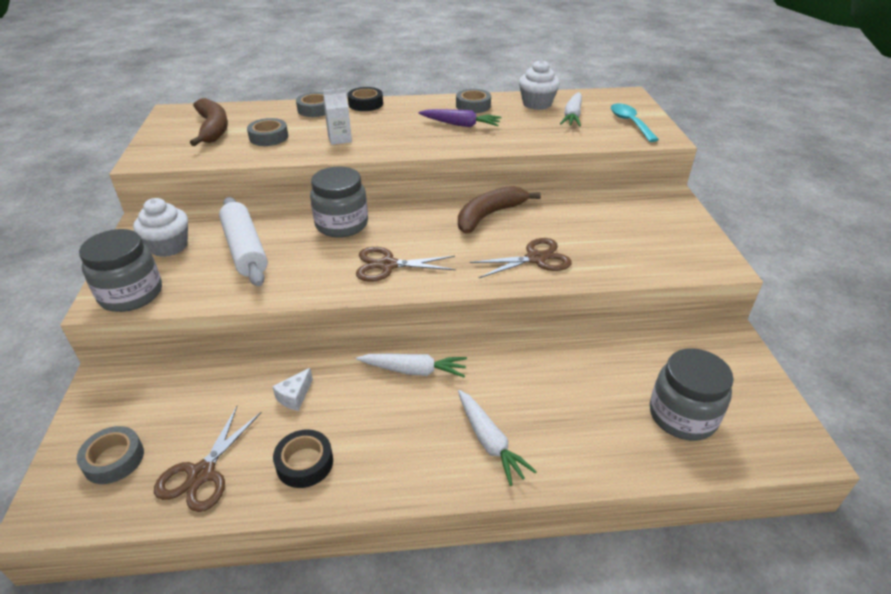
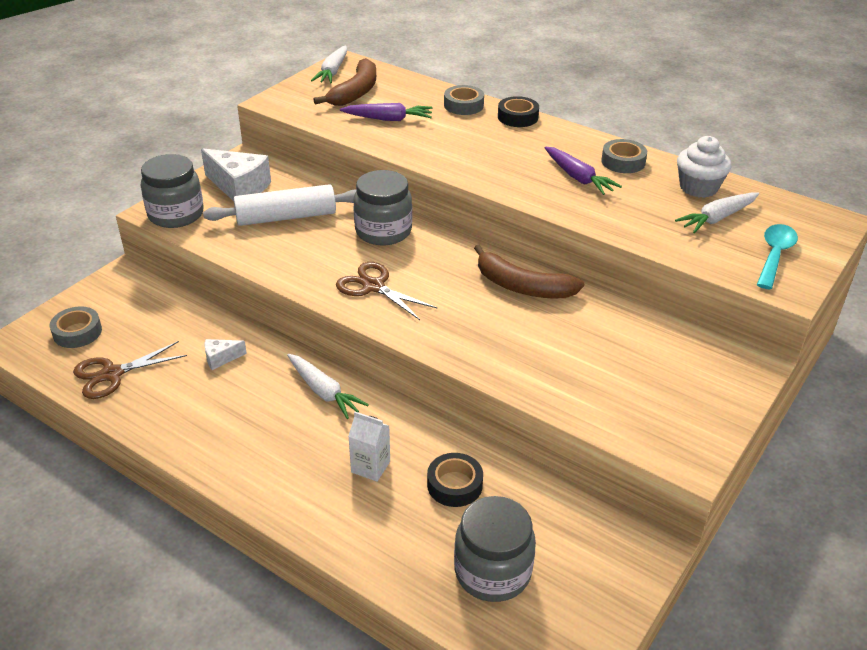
camera: 40 degrees right, 0 degrees up
(169, 246) = (239, 187): white cupcake -> white cheese
(245, 250) = (286, 217): white rolling pin -> white rolling pin turned 60 degrees clockwise
(269, 137) = (388, 119): grey tape -> purple carrot
(304, 463) = (175, 409): black tape -> black tape (454, 485)
(339, 139) = (444, 145): white carton -> white carton (370, 467)
(489, 215) = (522, 287): brown banana -> brown banana turned 150 degrees counterclockwise
(489, 441) = (310, 480): white carrot -> white carrot (333, 71)
(536, 258) = (507, 349): brown scissors -> none

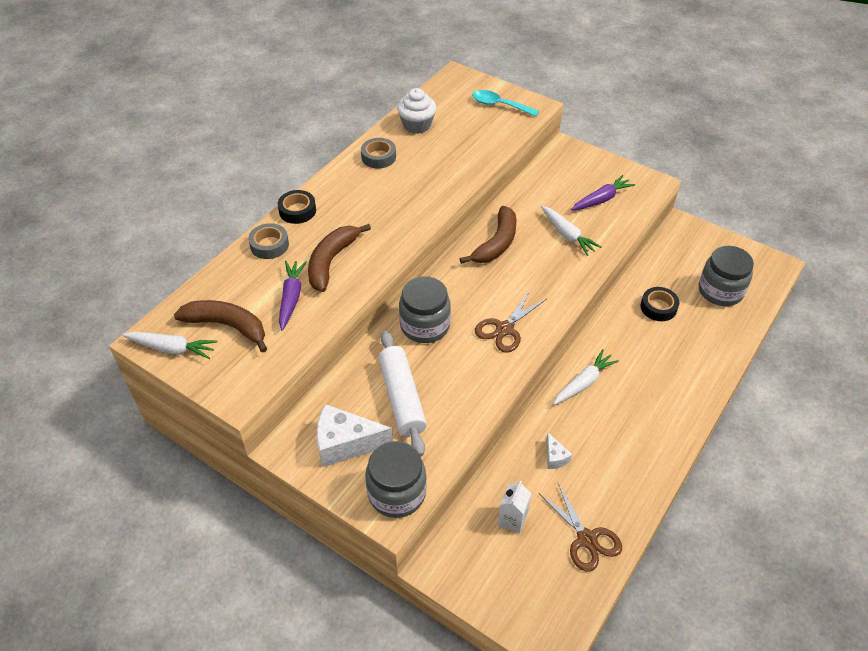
camera: 90 degrees left, 10 degrees up
(77, 332) = (533, 585): grey tape -> none
(239, 187) = (345, 444): white cheese -> white cheese turned 120 degrees counterclockwise
(370, 467) = (653, 351): white carton -> white carton (512, 519)
(439, 137) = (331, 261): none -> brown banana
(578, 177) = (402, 182): purple carrot -> purple carrot (601, 199)
(717, 218) = (457, 122): white carrot -> white carrot (567, 235)

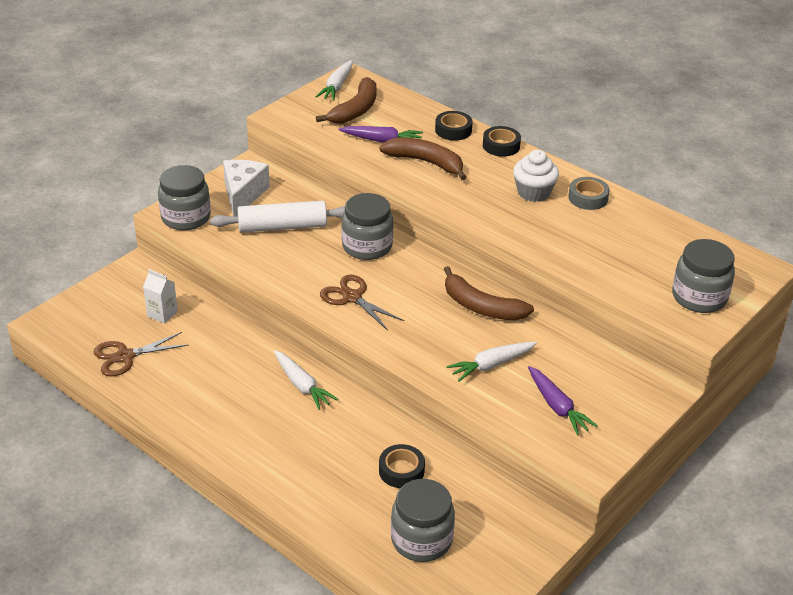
camera: 95 degrees right, 10 degrees down
(269, 245) = (453, 130): grey tape -> black tape
(417, 125) = (650, 228): white cupcake -> white cupcake (533, 192)
(499, 105) = (699, 297): turquoise spoon -> grey jar
(555, 457) = (217, 350): white cheese -> none

